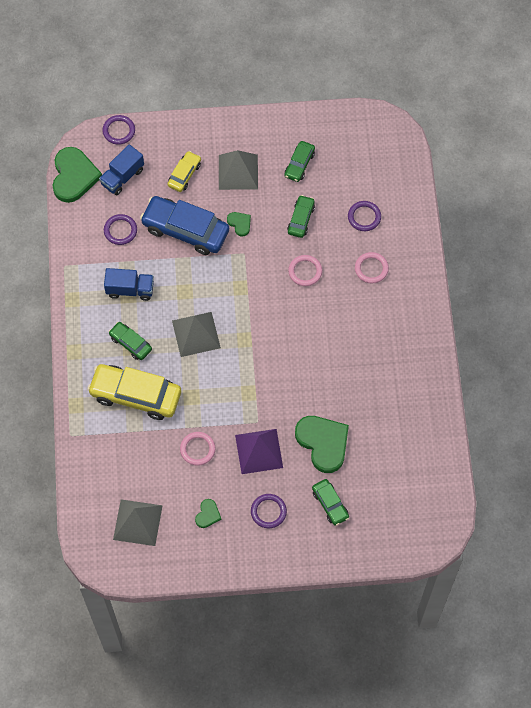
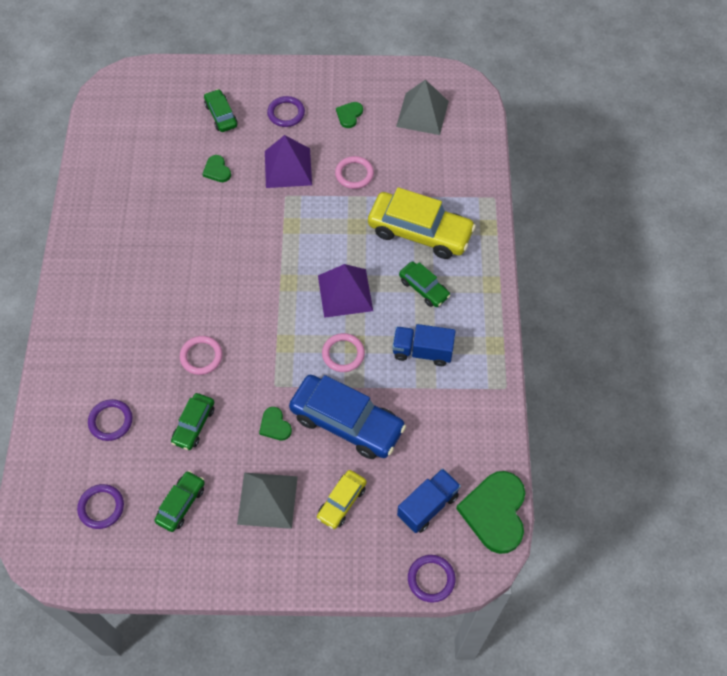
camera: 175 degrees left, 5 degrees down
(120, 230) = (432, 429): purple ring -> purple ring (101, 507)
(196, 334) = (345, 293): grey pyramid -> purple pyramid
(323, 443) = (217, 170): green heart -> green heart, size x0.47
(371, 269) = (118, 353): pink ring -> pink ring (343, 354)

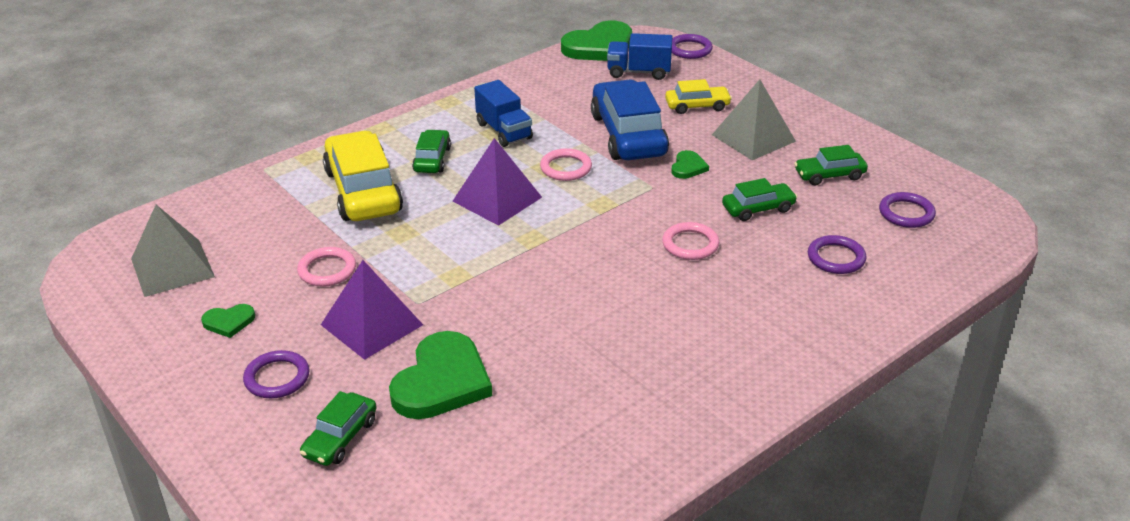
camera: 130 degrees left, 25 degrees down
(217, 170) = (442, 381): green heart -> green heart, size x2.11

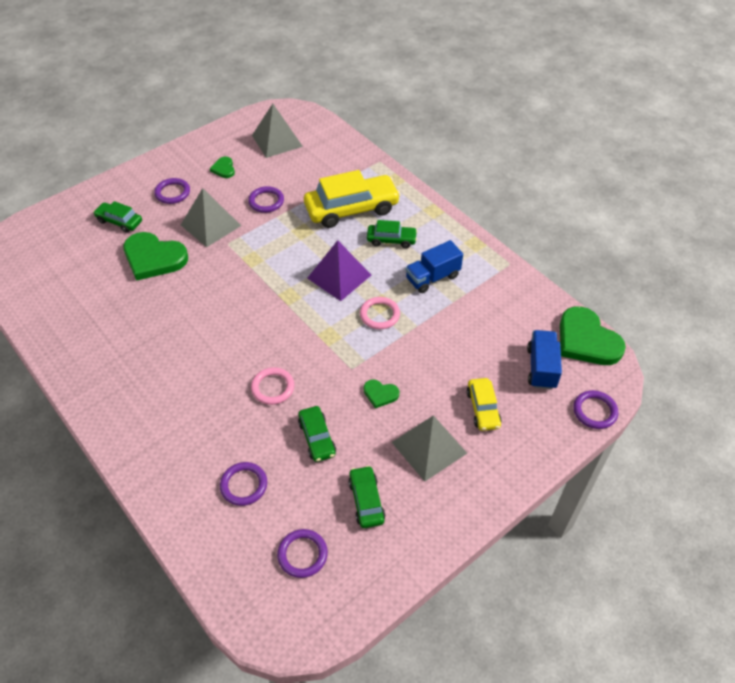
camera: 90 degrees right, 15 degrees up
(327, 270) = (266, 201): pink ring -> purple ring
(371, 324) = (211, 225): purple pyramid -> grey pyramid
(628, 135) = (430, 356): blue car -> none

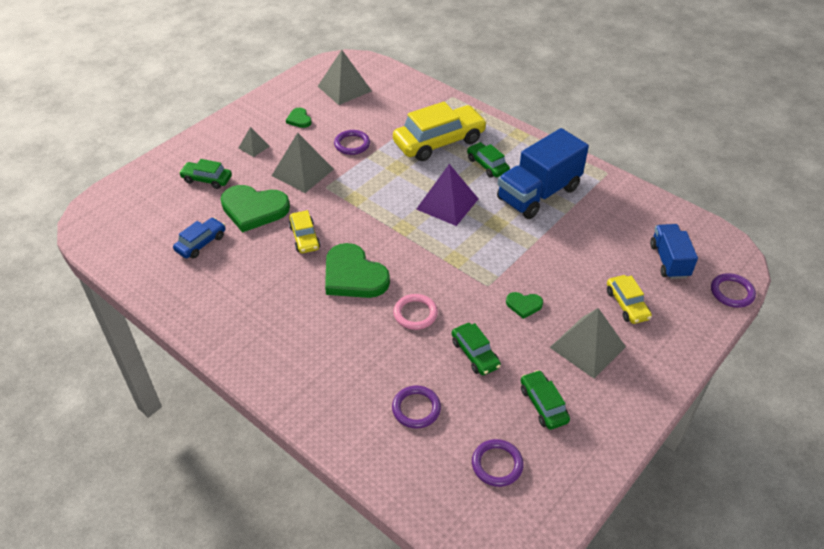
camera: 10 degrees left, 5 degrees down
(95, 286) = (201, 243): none -> blue car
(172, 193) = (254, 147): purple ring -> grey pyramid
(192, 293) = (304, 237): none -> yellow car
(379, 315) = (499, 233): pink ring -> none
(391, 240) = (487, 165): green car -> green car turned 120 degrees counterclockwise
(432, 277) = (538, 194): blue truck -> blue truck, size x1.66
(586, 340) = (702, 231): green heart -> green heart (353, 275)

